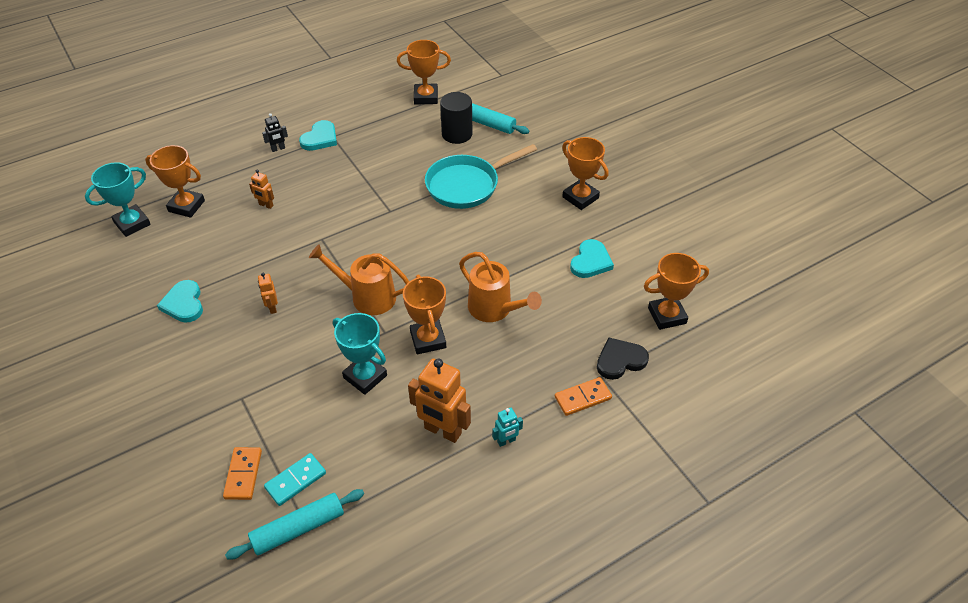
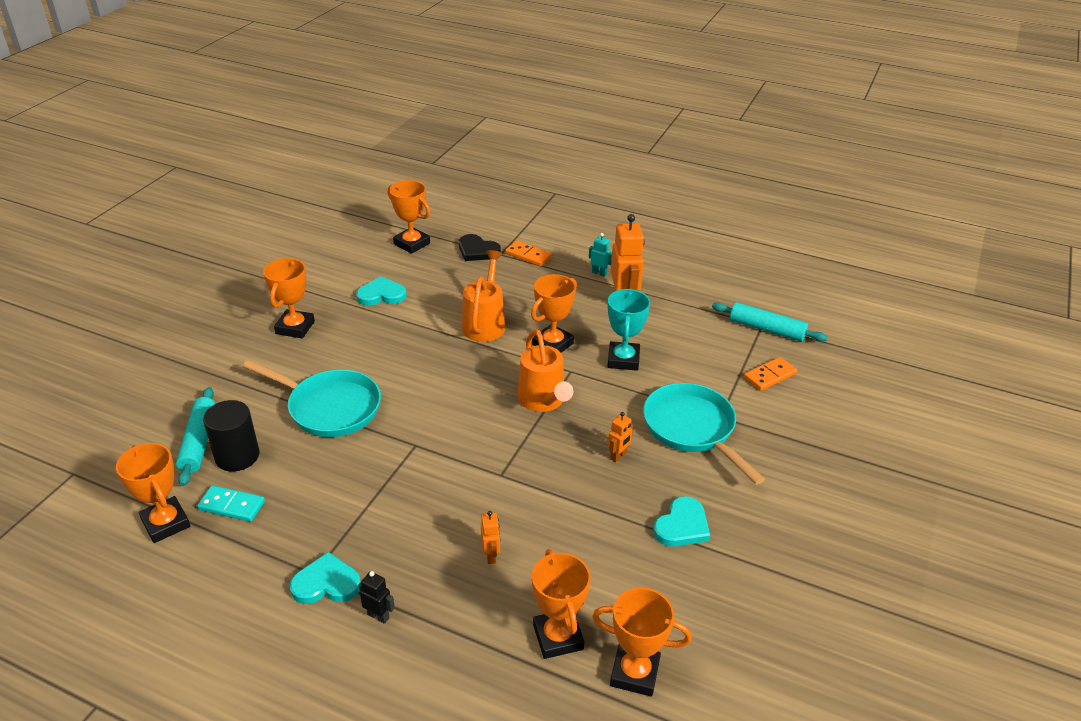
camera: 125 degrees left, 10 degrees down
(132, 223) = (634, 673): turquoise trophy -> orange trophy
(249, 369) = (692, 429): none -> turquoise pan
(295, 480) = (741, 348): turquoise domino -> turquoise domino (231, 506)

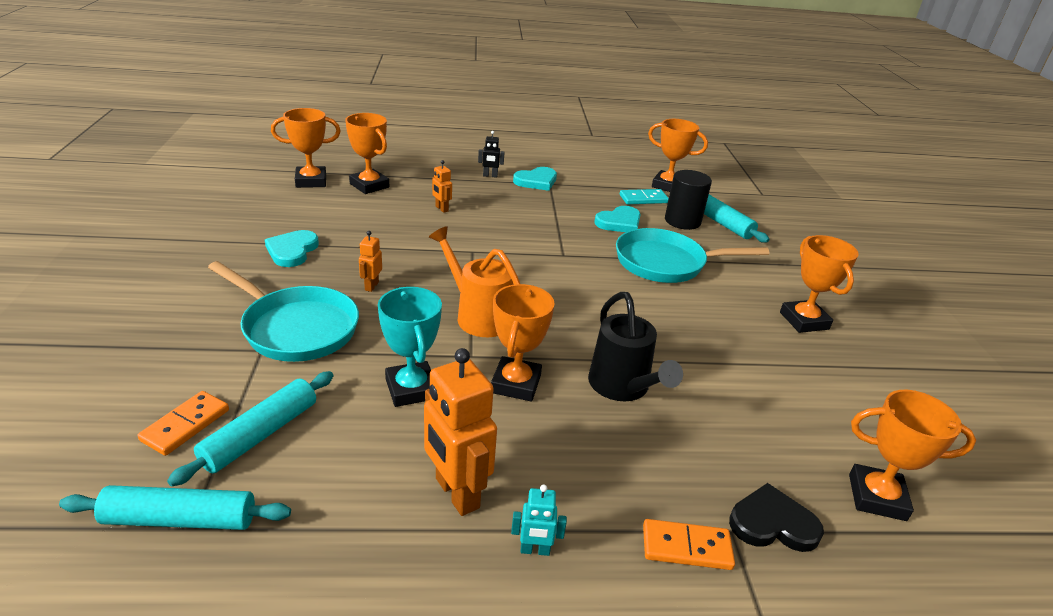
camera: 150 degrees right, 5 degrees down
(381, 295) = (785, 388): turquoise heart -> turquoise heart (619, 222)
(485, 323) = (623, 388): orange watering can -> black watering can
(724, 358) = (260, 435): none -> turquoise rolling pin

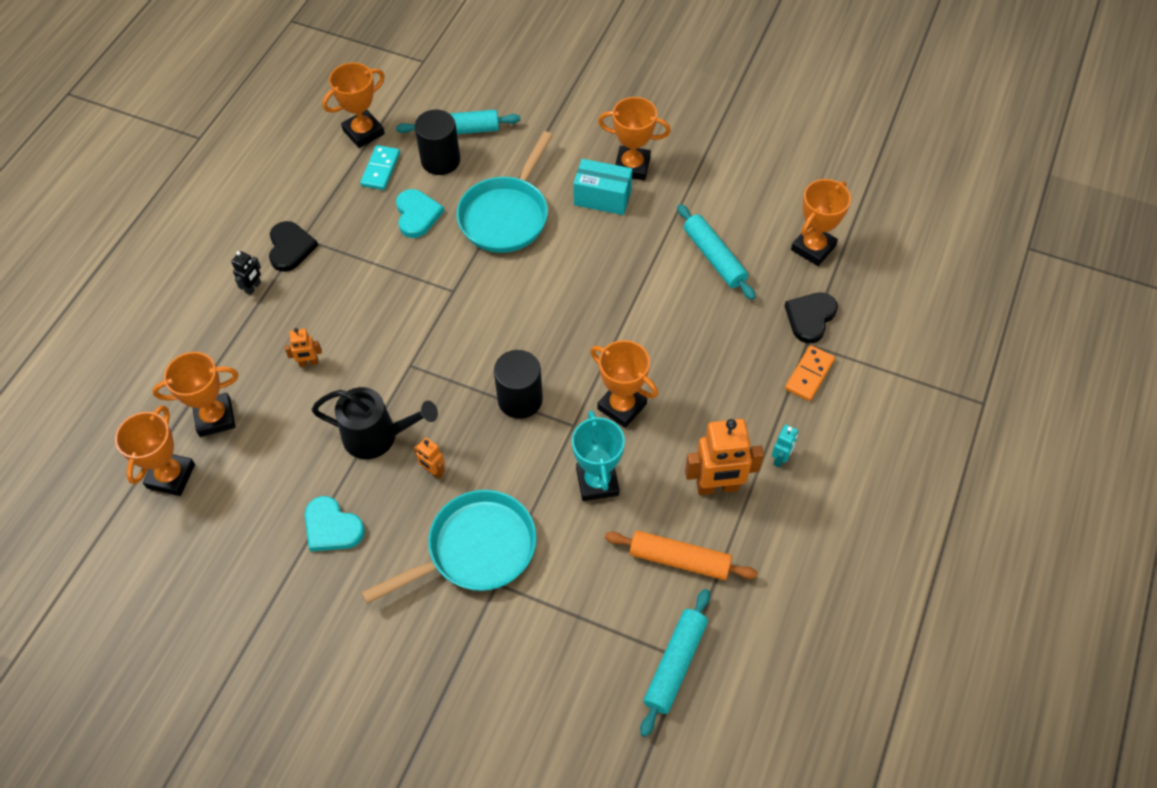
camera: 60 degrees left, 25 degrees up
(185, 425) = (575, 653): orange domino -> none
(260, 435) = (608, 601): turquoise rolling pin -> turquoise rolling pin (714, 257)
(335, 484) = (679, 560): none -> orange rolling pin
(411, 389) = (597, 482): turquoise trophy -> turquoise trophy turned 75 degrees clockwise
(478, 315) = (520, 399): orange watering can -> black cylinder
(536, 181) = (290, 248): turquoise heart -> black heart
(623, 388) = (656, 336): black watering can -> black watering can (378, 436)
(747, 311) = (602, 197): none -> turquoise box

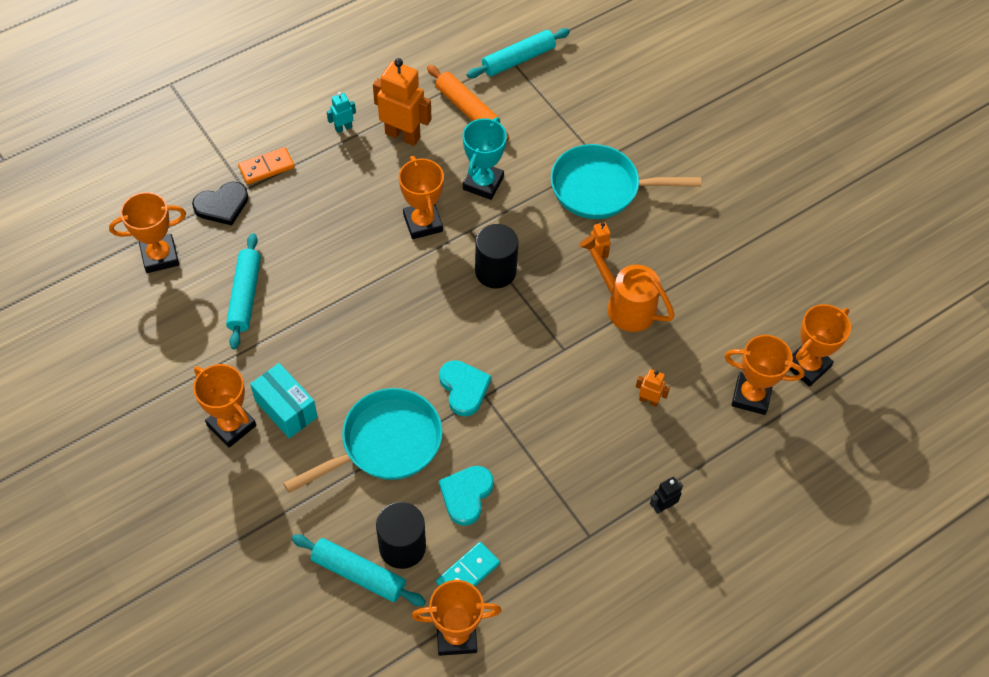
camera: 150 degrees left, 0 degrees up
(290, 248) = (607, 530): black heart -> none
(332, 527) = (696, 258): turquoise heart -> turquoise heart (464, 388)
(378, 436) = (624, 305): black watering can -> orange watering can

